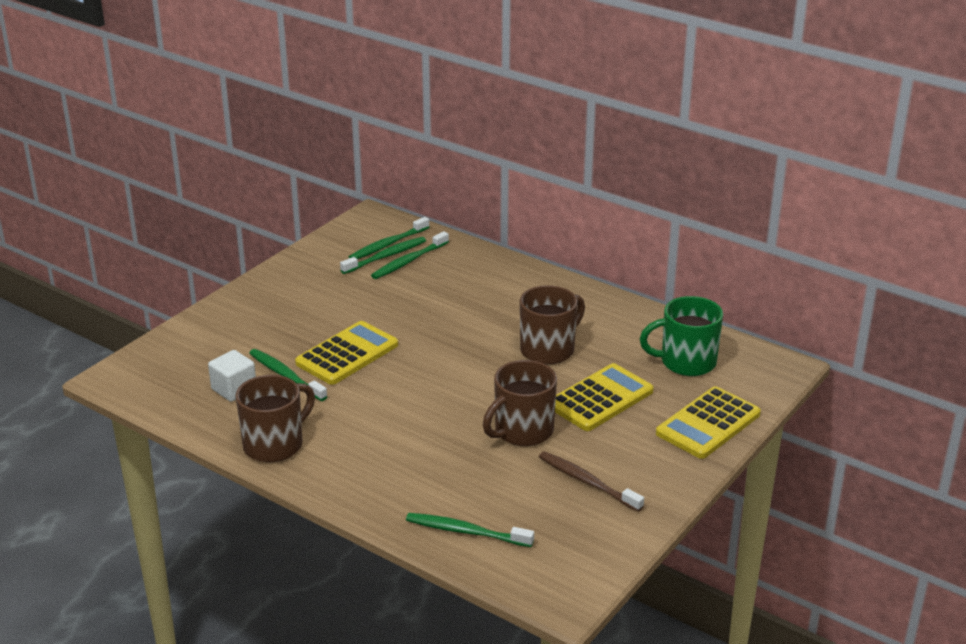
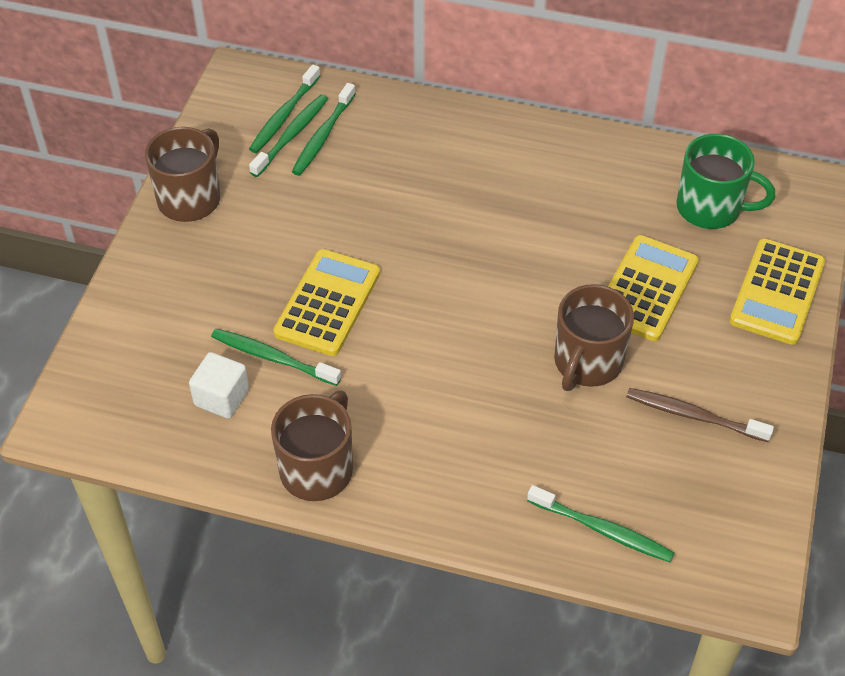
camera: 20 degrees left, 20 degrees up
(466, 532) = (602, 530): green toothbrush -> green toothbrush turned 150 degrees counterclockwise
(549, 350) = (554, 231): brown mug -> brown mug (190, 198)
(686, 362) = (710, 208): green mug -> green mug turned 135 degrees counterclockwise

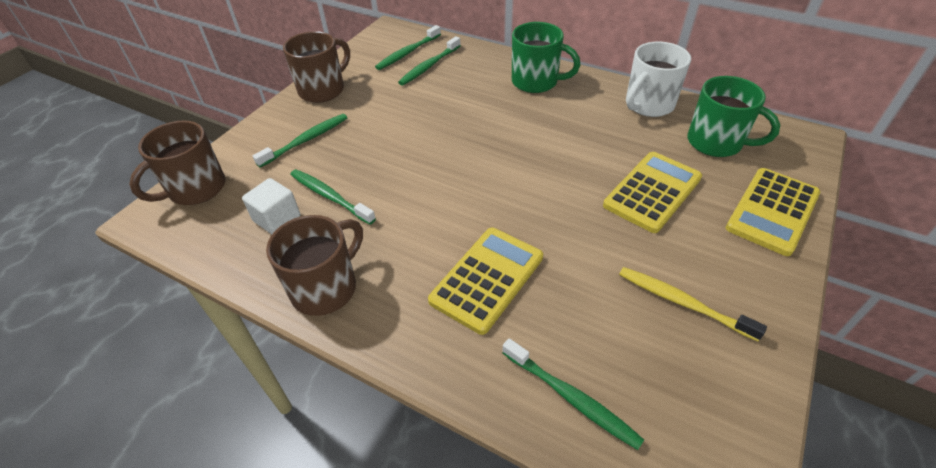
camera: 15 degrees right, 5 degrees down
(291, 135) = (408, 63): green toothbrush -> green toothbrush (305, 140)
(327, 303) = (388, 165): yellow calculator -> yellow calculator (487, 279)
(475, 144) = (536, 82): none -> green mug
(587, 363) = (588, 241): brown mug -> brown mug (195, 189)
(624, 162) = (648, 105): none -> white mug
(694, 416) = (683, 303): brown toothbrush -> yellow toothbrush

